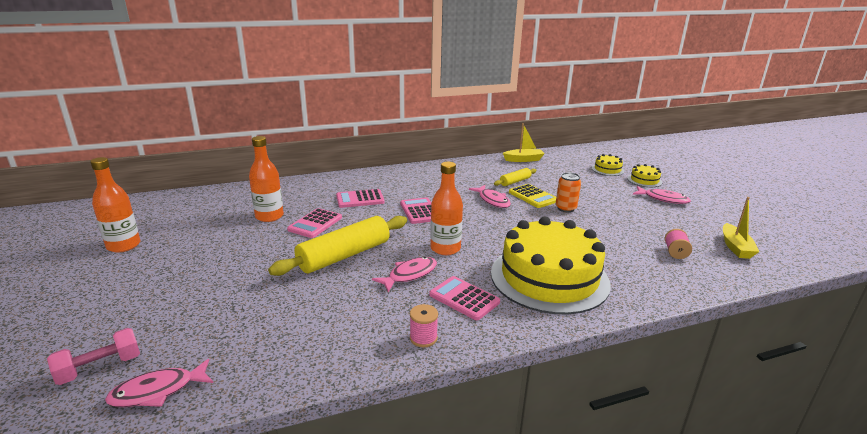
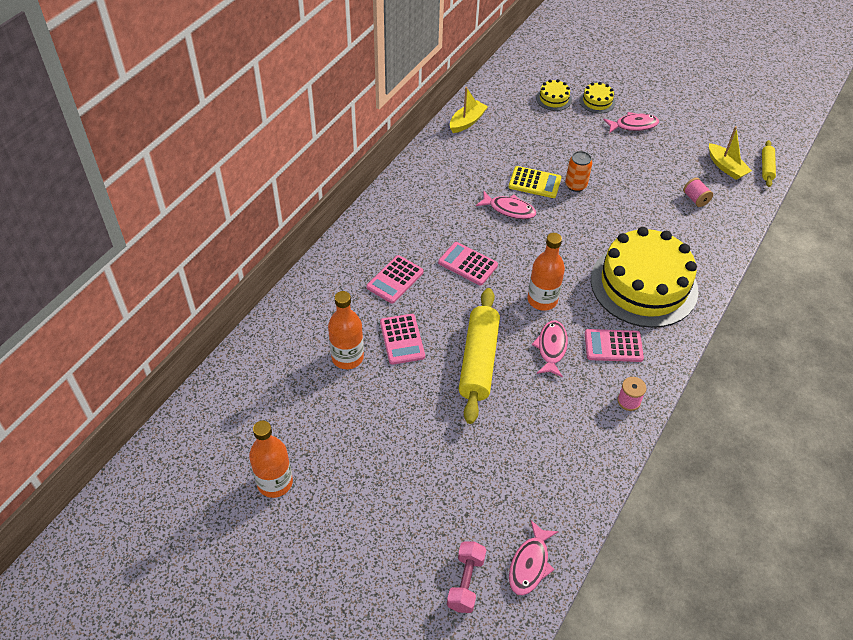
camera: 40 degrees left, 25 degrees up
(515, 181) = (497, 167): yellow rolling pin -> yellow rolling pin (766, 167)

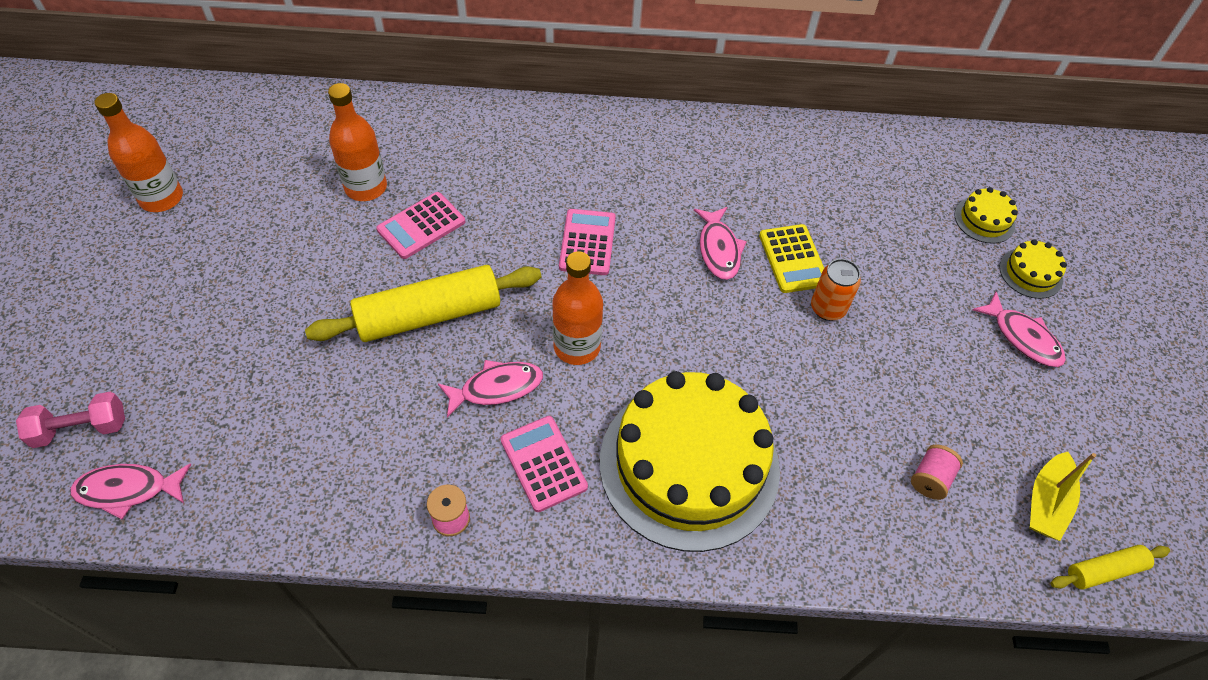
camera: 60 degrees right, 5 degrees up
(395, 279) = (513, 182): pink calculator -> none
(467, 122) = (847, 145): yellow boat -> none

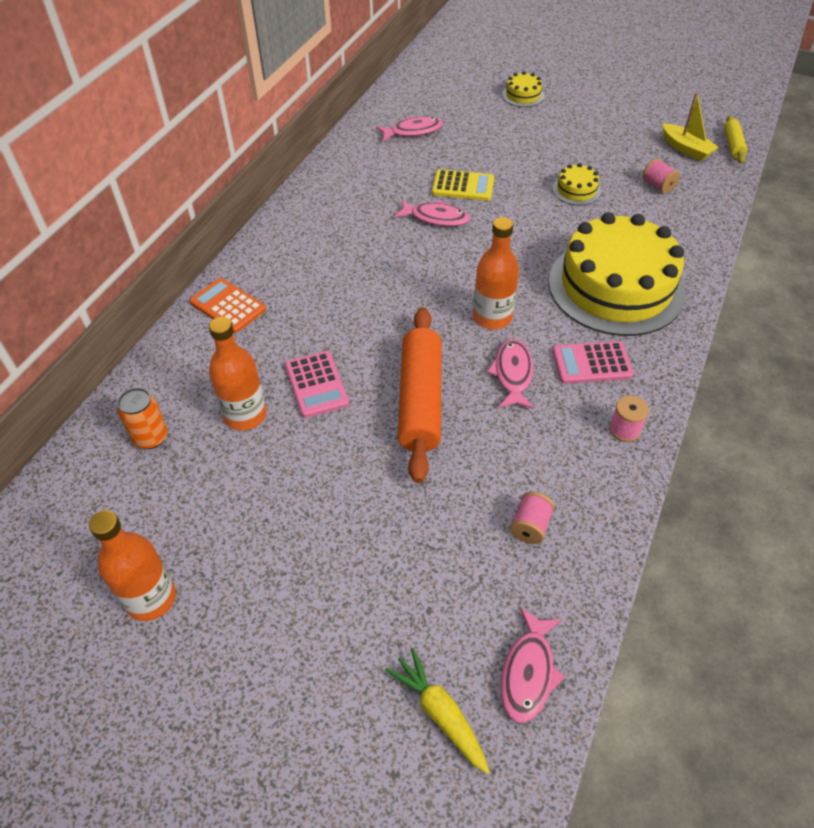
camera: 65 degrees left, 5 degrees down
(81, 429) = (439, 712): pink dumbbell -> yellow carrot
(293, 453) = (530, 526): none -> pink spool
(429, 315) = (420, 400): yellow rolling pin -> orange rolling pin
(498, 126) = (228, 306): none -> orange calculator
(587, 242) = (392, 284): pink calculator -> none
(827, 308) = (513, 184): orange can -> orange can (151, 437)
(984, 220) = (472, 97): yellow cake -> yellow cake (576, 190)
(1023, 337) = (569, 115): pink fish -> pink fish (413, 131)

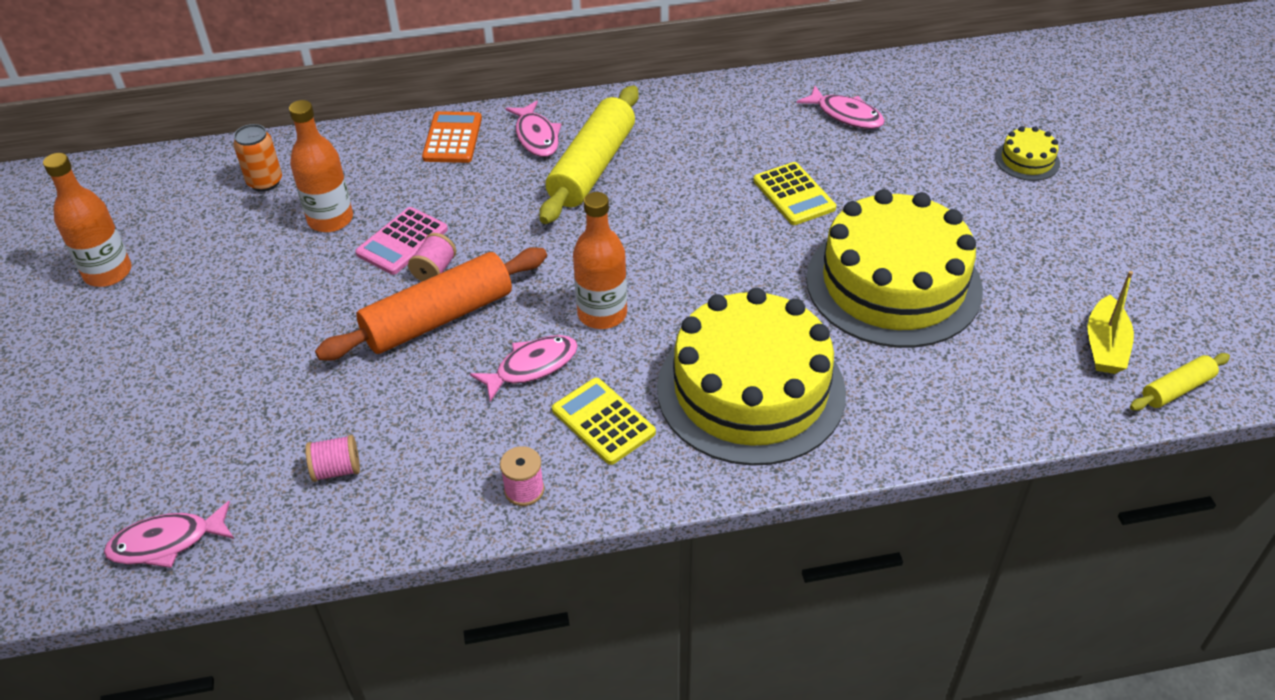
camera: 55 degrees right, 5 degrees down
(341, 254) = (592, 167): none -> yellow rolling pin
(436, 218) = (717, 201): pink fish -> pink fish (536, 137)
(439, 712) = (93, 499): yellow carrot -> none
(576, 190) = (893, 284): yellow cake -> yellow cake, size x2.49
(591, 363) = (603, 421): pink calculator -> yellow calculator
(658, 186) = (989, 351): pink spool -> pink spool (434, 270)

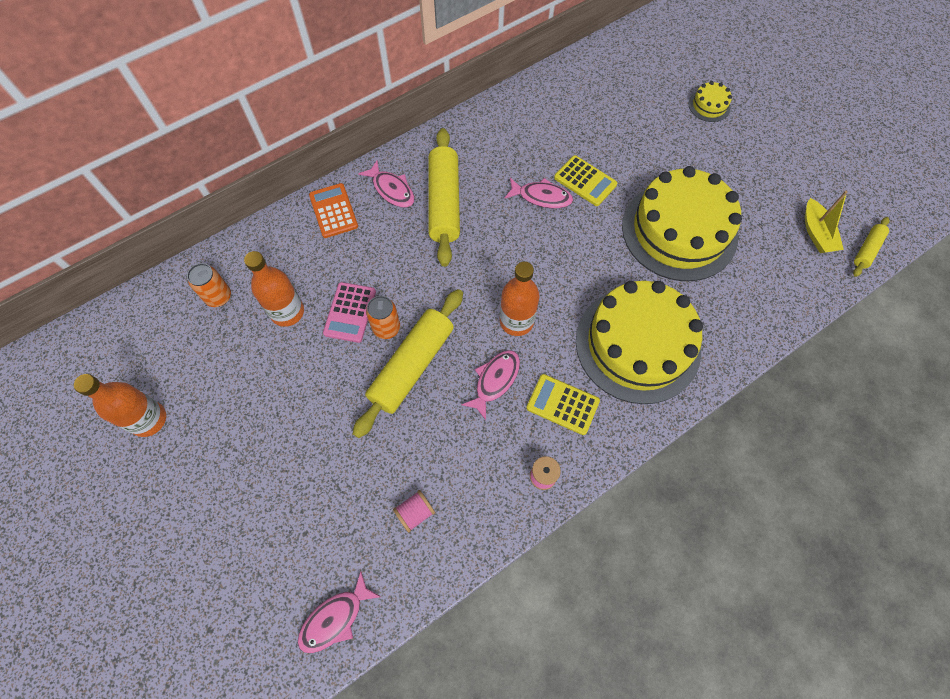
camera: 25 degrees left, 20 degrees up
(434, 270) = (386, 328): pink spool -> orange can
(438, 318) = (412, 366): orange rolling pin -> yellow rolling pin
(846, 115) = (584, 104): pink fish -> pink fish (541, 197)

